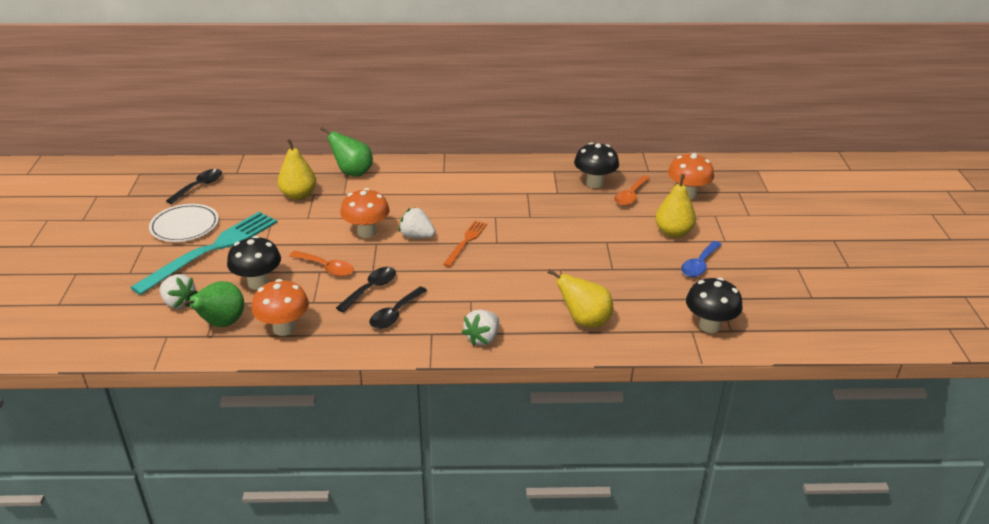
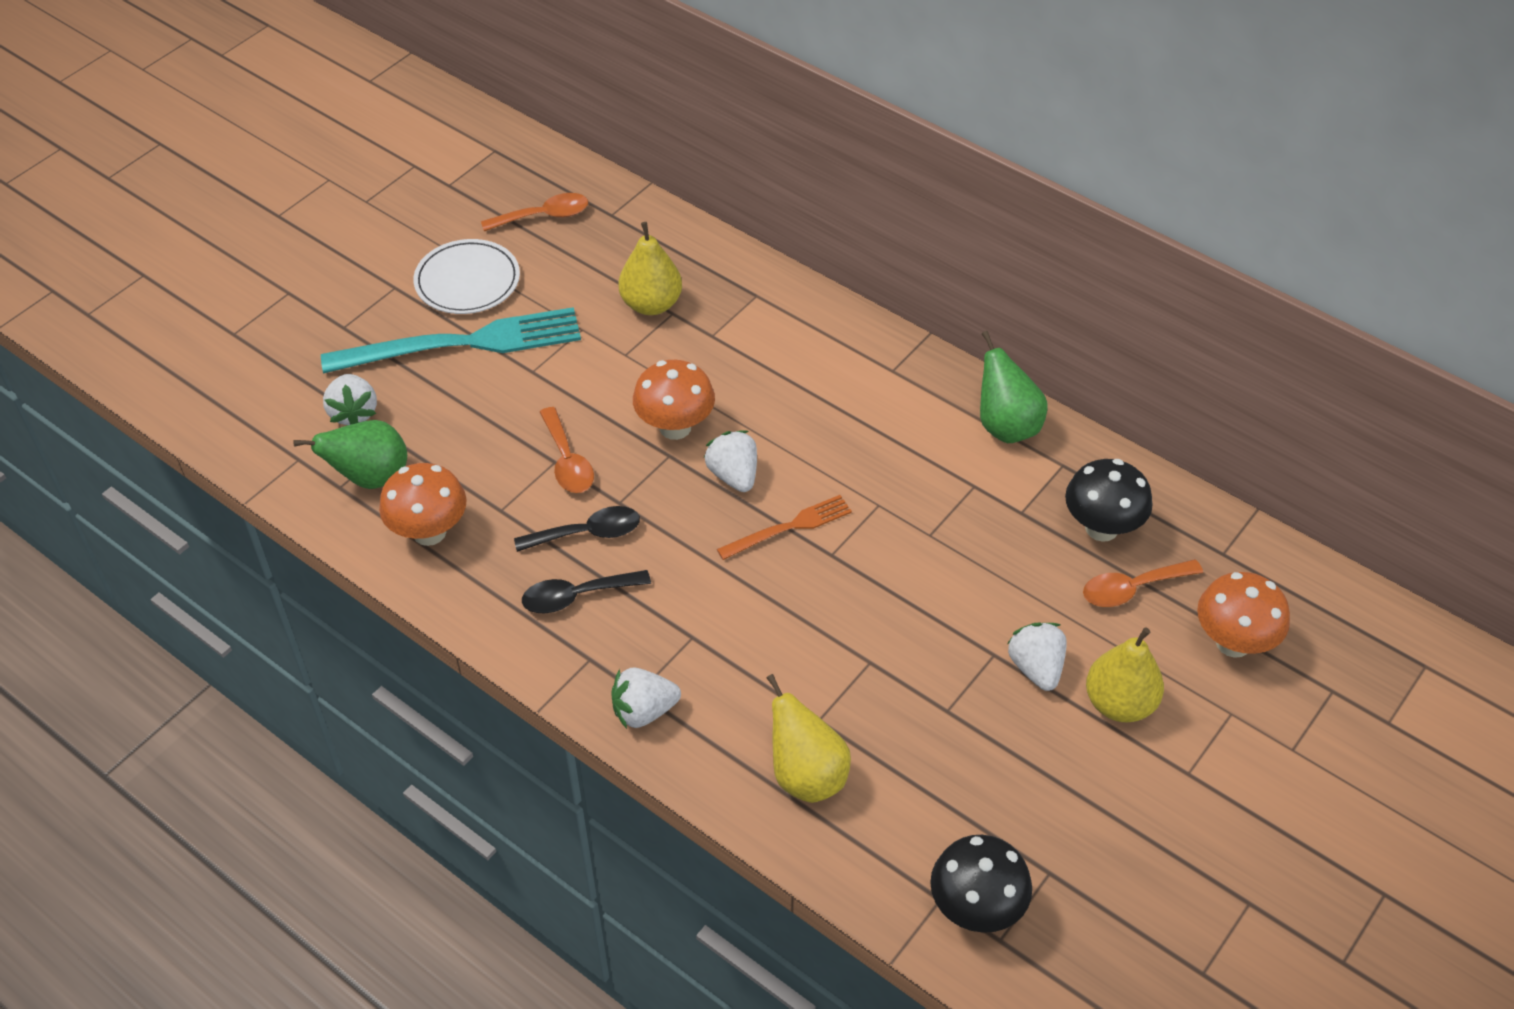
camera: 40 degrees right, 15 degrees up
(199, 186) = (544, 216): black spoon -> orange spoon
(258, 283) = (466, 435): black mushroom -> none
(352, 172) = (762, 300): green pear -> green pear (1006, 426)
(628, 237) = (1036, 668): none -> white strawberry
(699, 265) = (1089, 791): blue spoon -> none

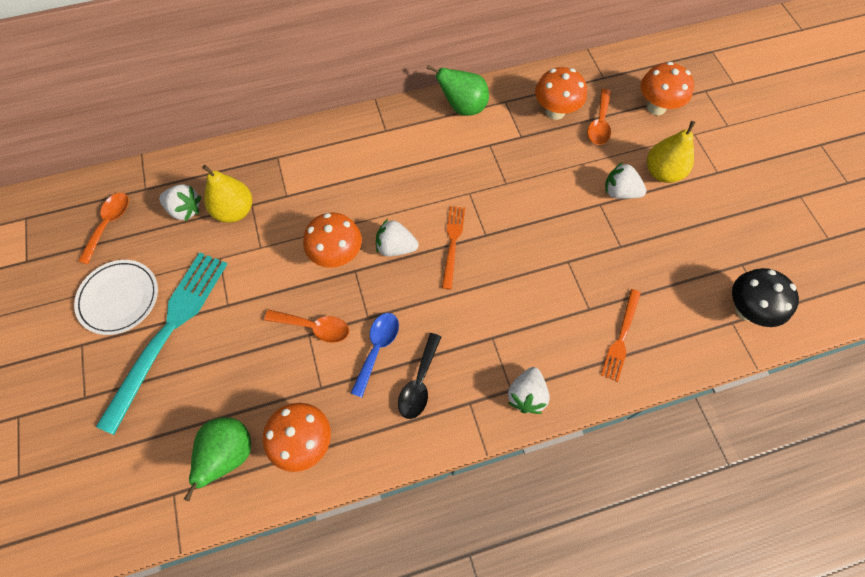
camera: 55 degrees left, 15 degrees up
(353, 413) = (165, 433): white strawberry -> white strawberry (185, 210)
(588, 533) = (377, 348): black spoon -> blue spoon
(806, 775) = (621, 337): yellow pear -> orange fork
(1101, 528) = (555, 111): black mushroom -> orange mushroom

